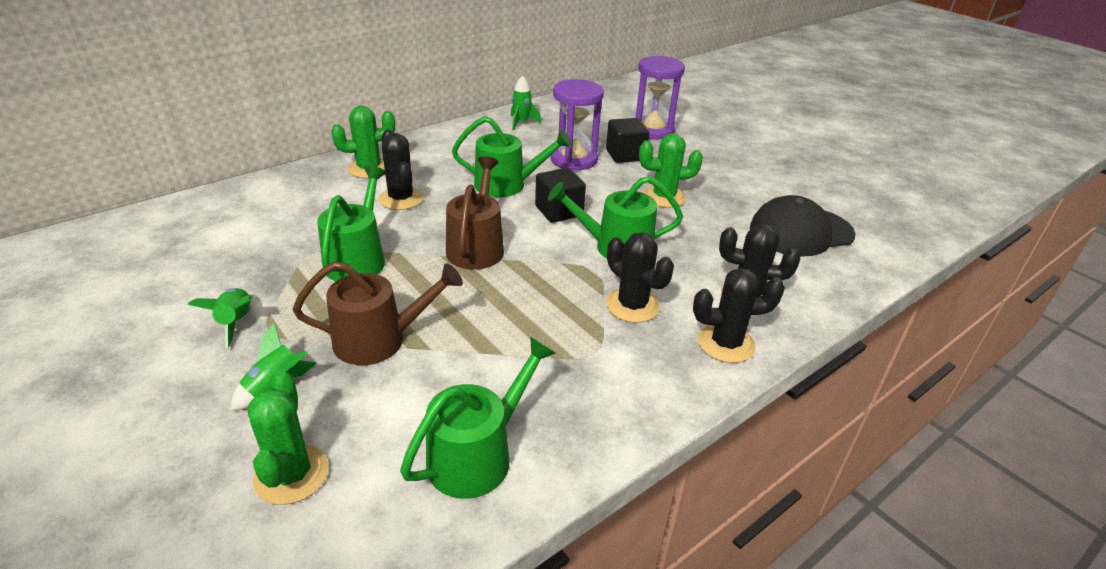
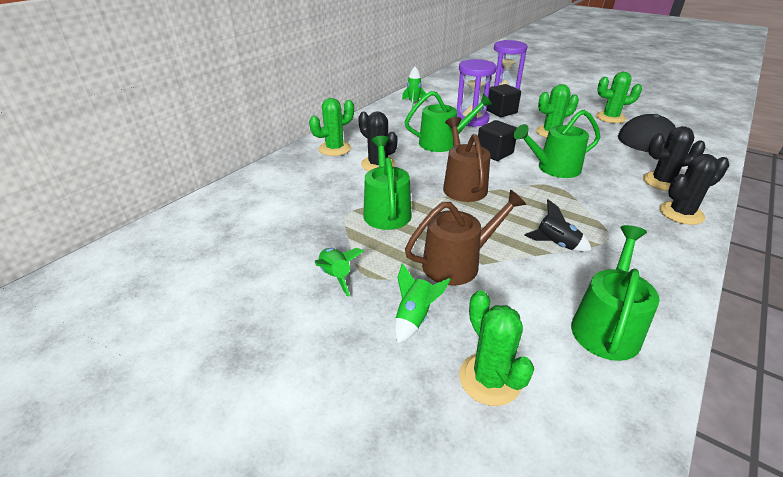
camera: 15 degrees left, 0 degrees up
(517, 345) = (556, 244): none -> black rocket
(632, 306) = (602, 202): black cactus -> none
(772, 190) = (610, 118): none -> green cactus

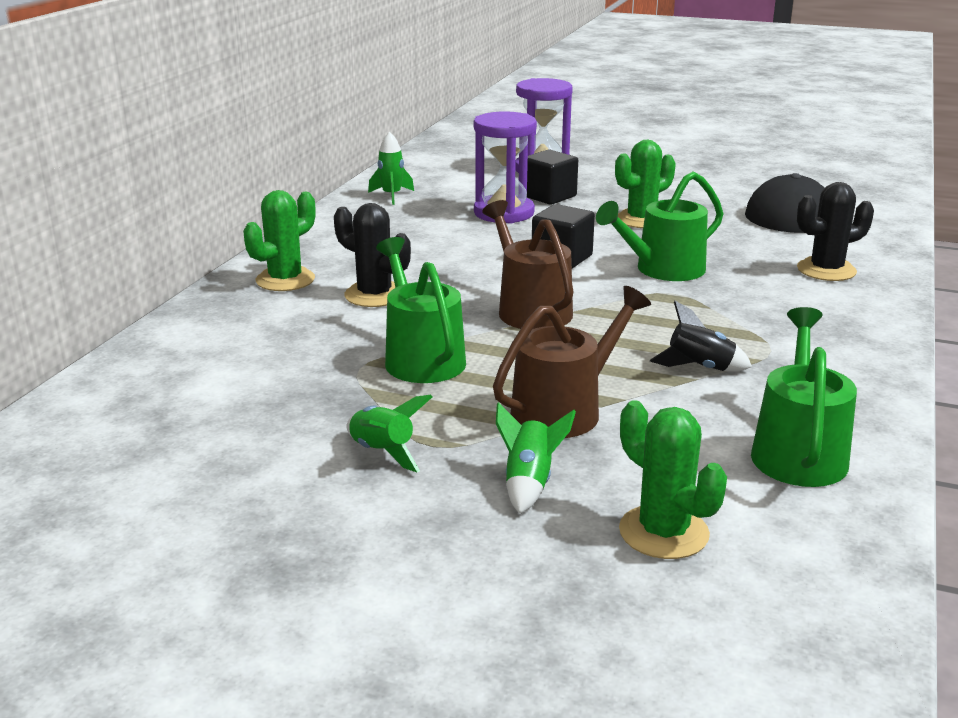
camera: 15 degrees left, 10 degrees down
(443, 142) = (471, 252): green watering can -> none
(610, 118) = (726, 189): green cactus -> none
(681, 213) = (862, 307): black cactus -> none

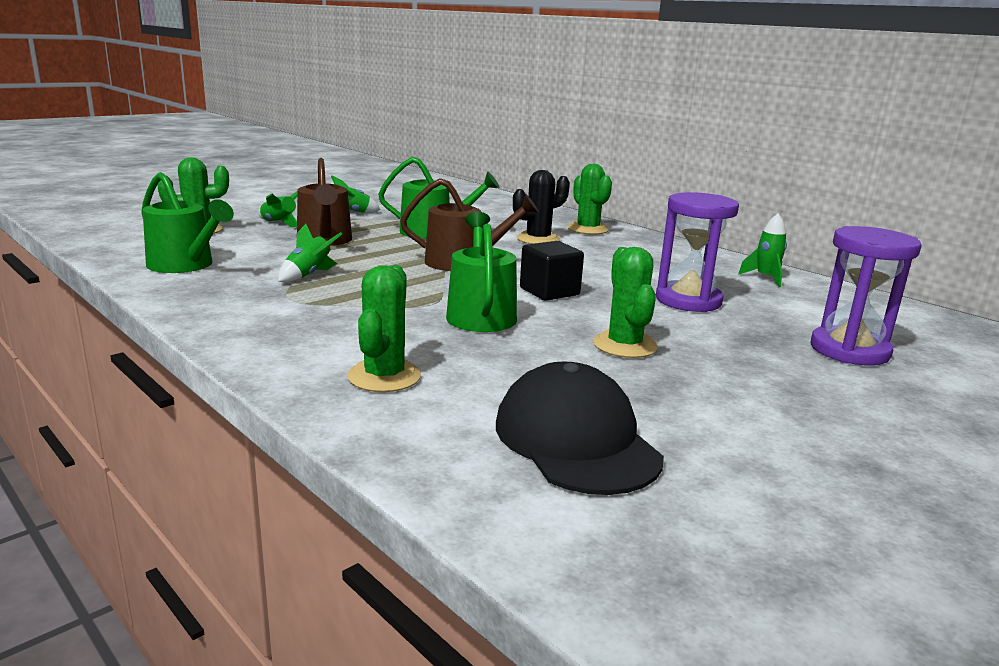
camera: 115 degrees right, 5 degrees down
(549, 196) = (735, 328): black cube -> none
(699, 368) = (308, 275): black rocket -> green rocket
(826, 270) = (384, 376): black cactus -> green cactus

